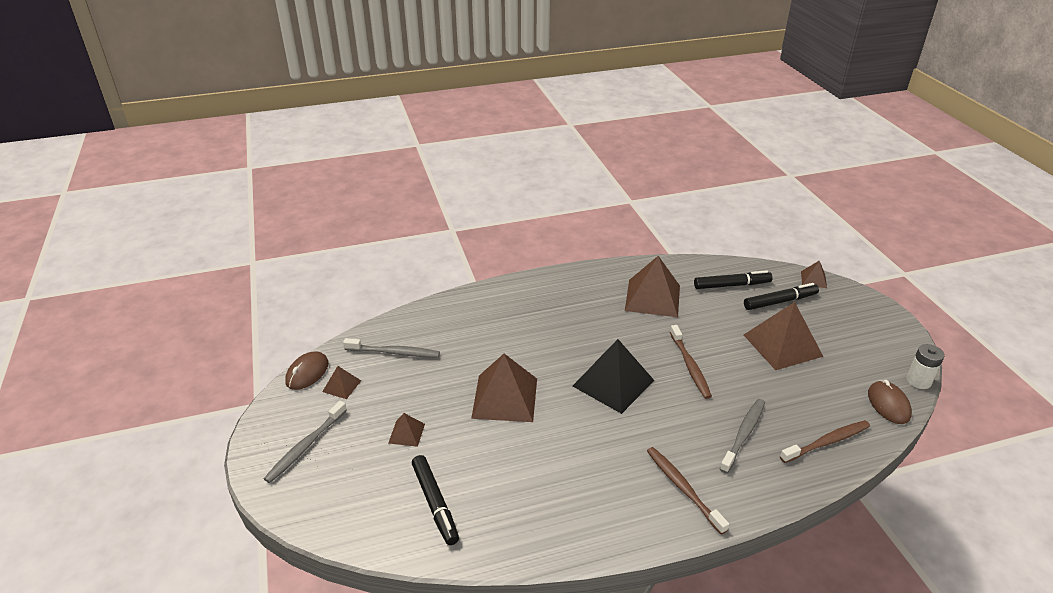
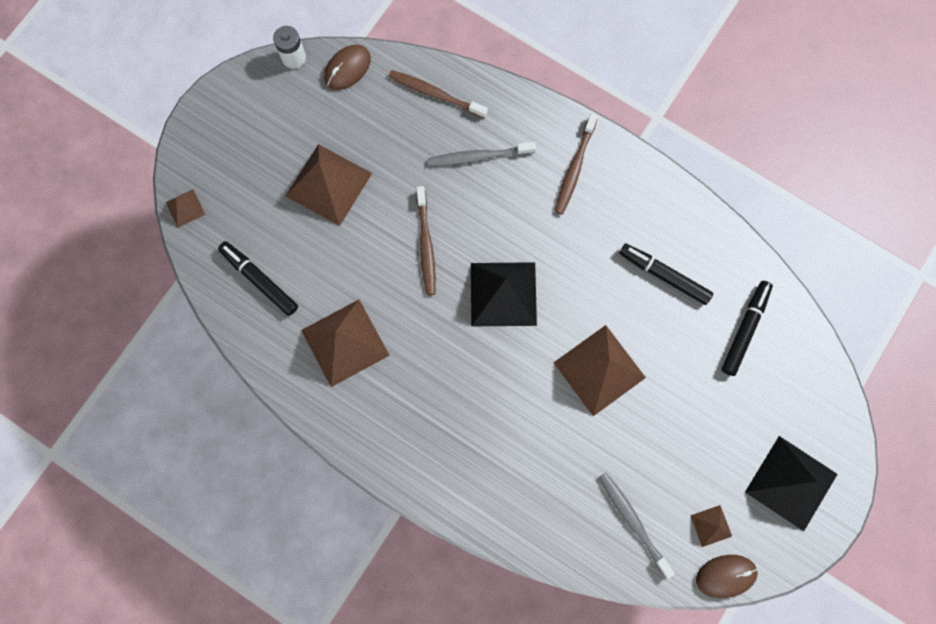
camera: 130 degrees left, 40 degrees up
(305, 446) = (791, 483): grey toothbrush -> black pyramid
(406, 433) = (706, 415): brown pyramid -> none
(690, 366) = (426, 245): brown toothbrush -> brown toothbrush turned 135 degrees clockwise
(780, 301) = (254, 220): black marker -> black marker (664, 275)

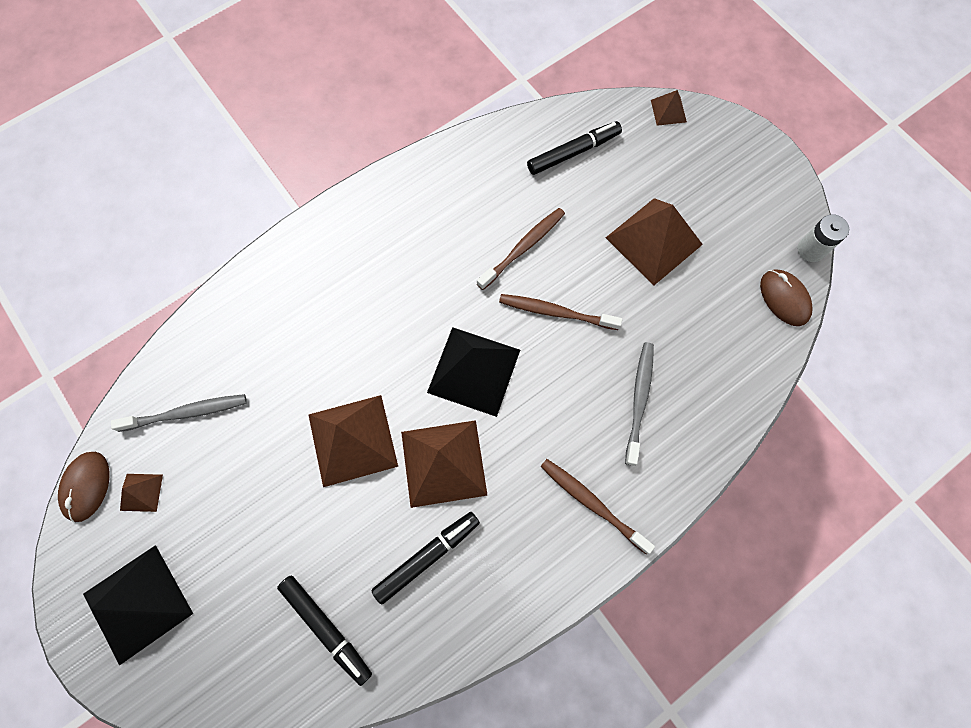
camera: 110 degrees right, 5 degrees down
(345, 342) = (482, 206): brown pyramid -> brown pyramid (443, 463)
(435, 94) = (729, 380): brown toothbrush -> brown toothbrush (523, 248)

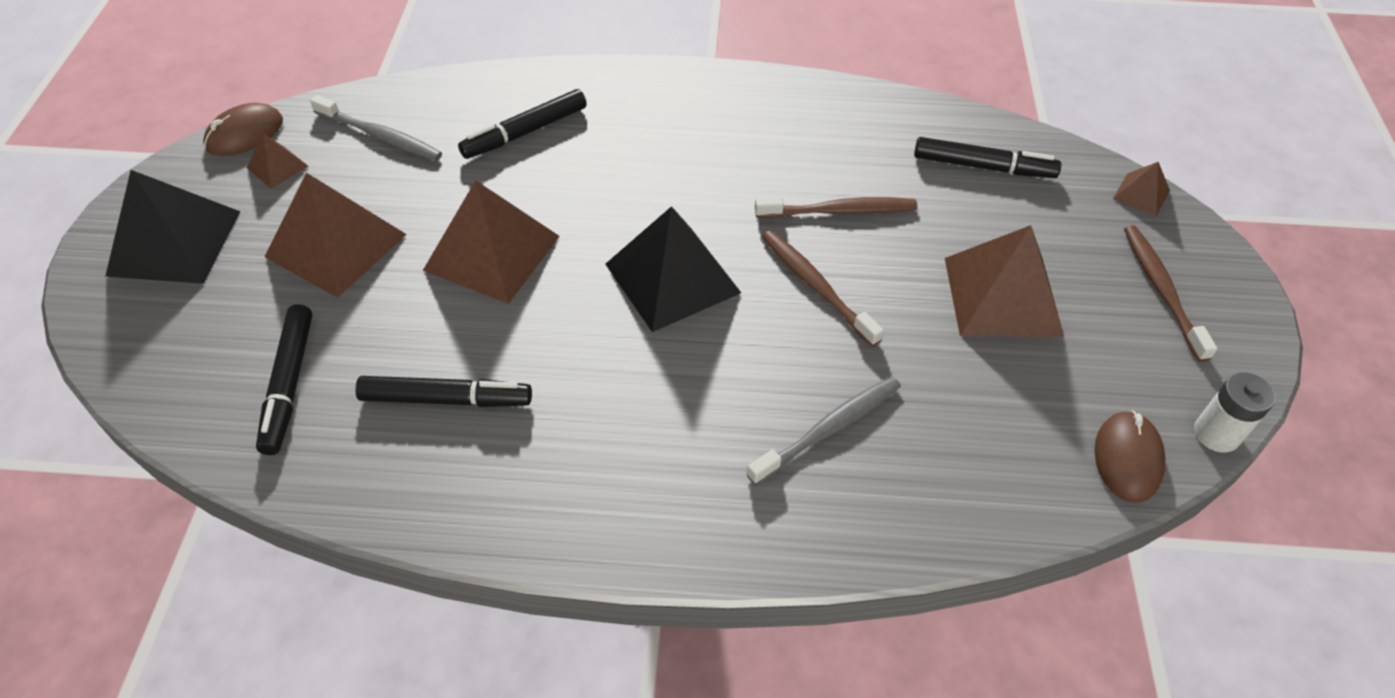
camera: 40 degrees right, 20 degrees down
(281, 334) = (525, 132): none -> black marker
(443, 463) = (554, 332): brown pyramid -> brown pyramid (336, 245)
(592, 503) = (668, 485): brown toothbrush -> brown toothbrush (1162, 290)

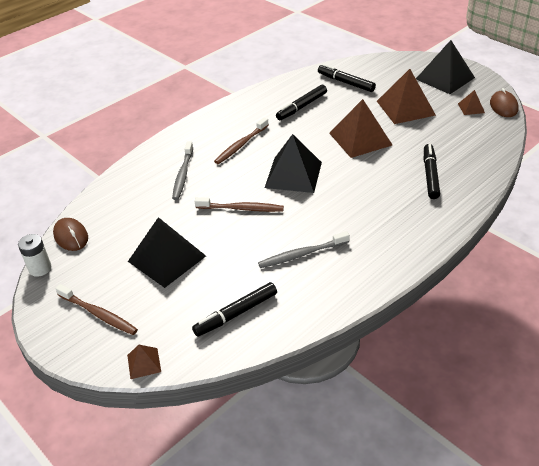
camera: 135 degrees right, 10 degrees down
(380, 136) = (468, 137): grey toothbrush -> grey toothbrush (302, 254)
(839, 211) = (271, 241): brown toothbrush -> brown toothbrush (241, 145)
(1002, 296) = (166, 258): brown pyramid -> black pyramid

